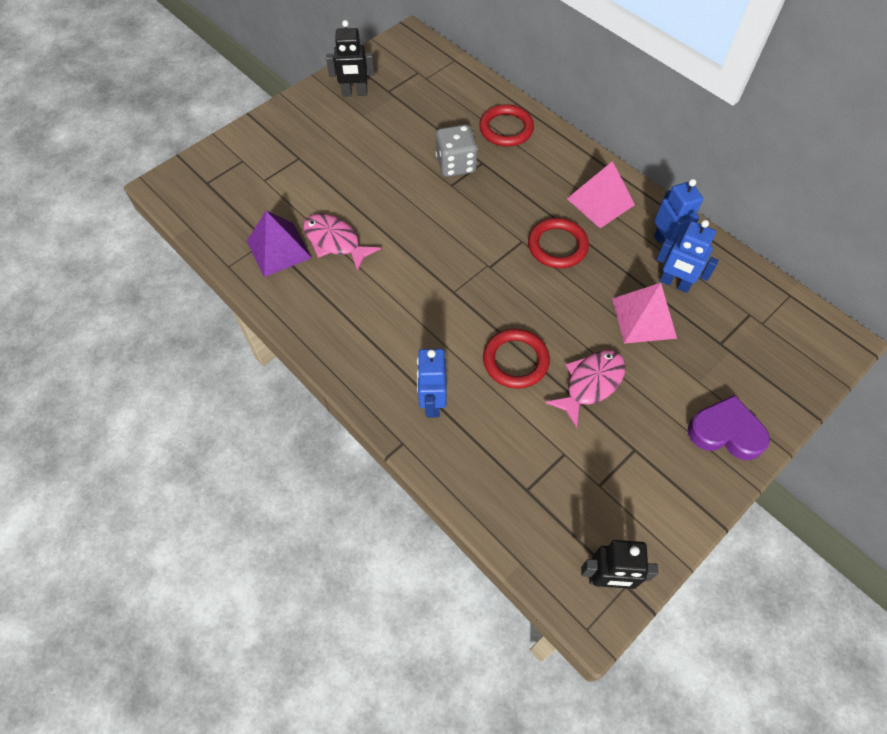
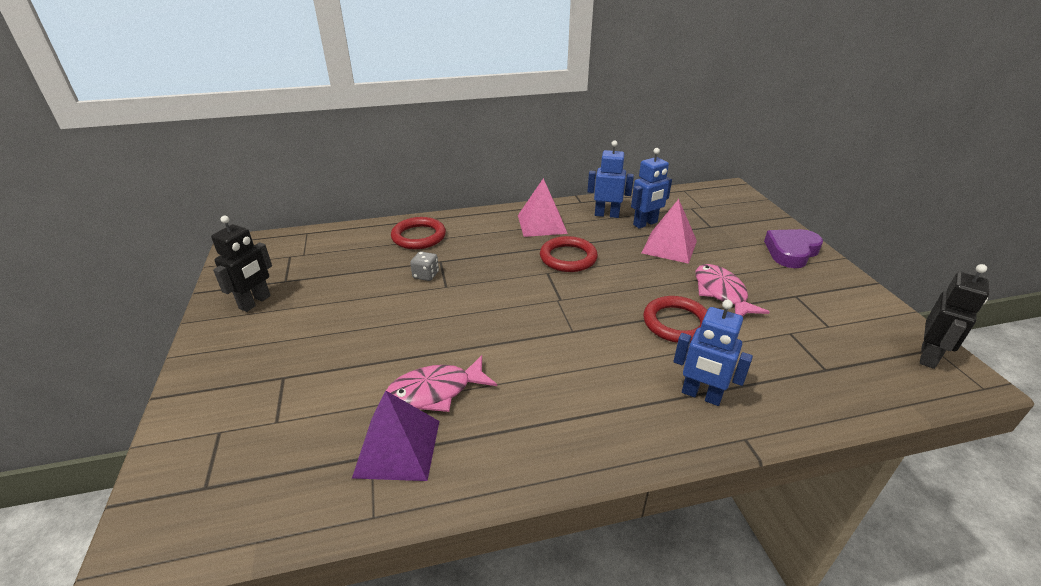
camera: 60 degrees left, 25 degrees down
(456, 164) = (426, 275): grey dice -> grey dice, size x0.56

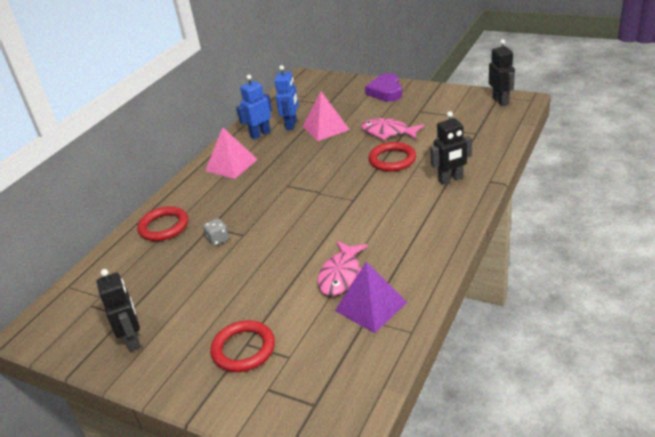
camera: 45 degrees left, 0 degrees up
(568, 258) = (283, 170): red ring -> red ring (243, 349)
(701, 395) = (450, 179): blue robot -> black robot

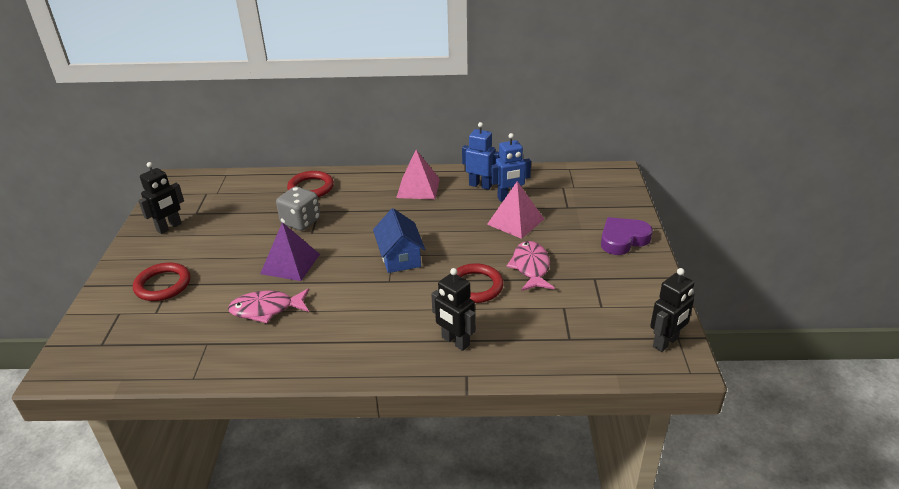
camera: 60 degrees right, 0 degrees up
(218, 239) = (301, 222): grey dice -> grey dice, size x1.77
(325, 189) = (400, 257): none -> blue house
(371, 306) = (225, 341): purple pyramid -> purple pyramid (290, 264)

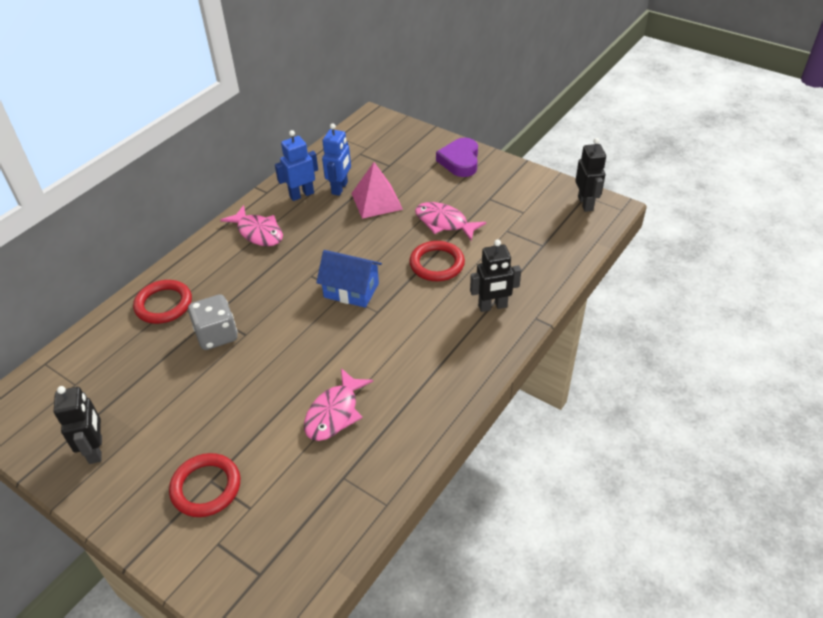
camera: 55 degrees left, 10 degrees up
(290, 264) = (280, 369): purple pyramid -> none
(418, 188) = (258, 232): pink pyramid -> pink fish

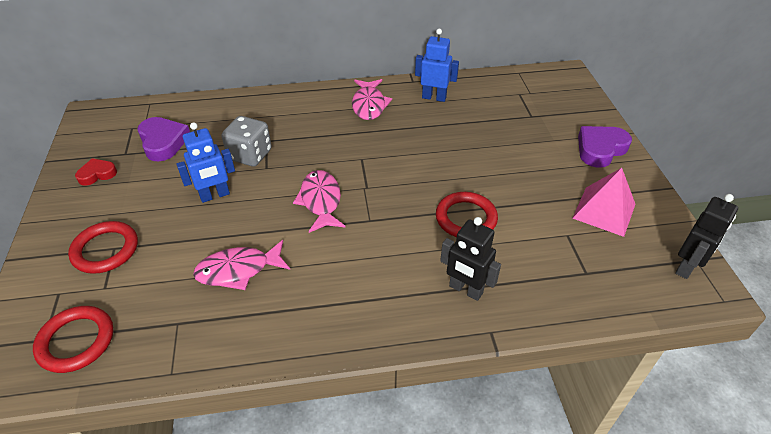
camera: 45 degrees right, 0 degrees up
(96, 449) = (97, 174): black robot -> red heart
(117, 382) = (163, 142): none -> purple heart
(164, 304) = (251, 113): red ring -> red ring (76, 341)
(340, 188) = (468, 110): blue robot -> blue robot (215, 195)
(351, 290) = (373, 190): blue house -> none
(376, 201) = (484, 137): pink pyramid -> pink pyramid (604, 211)
(444, 223) = (517, 190): pink fish -> pink fish (321, 201)

